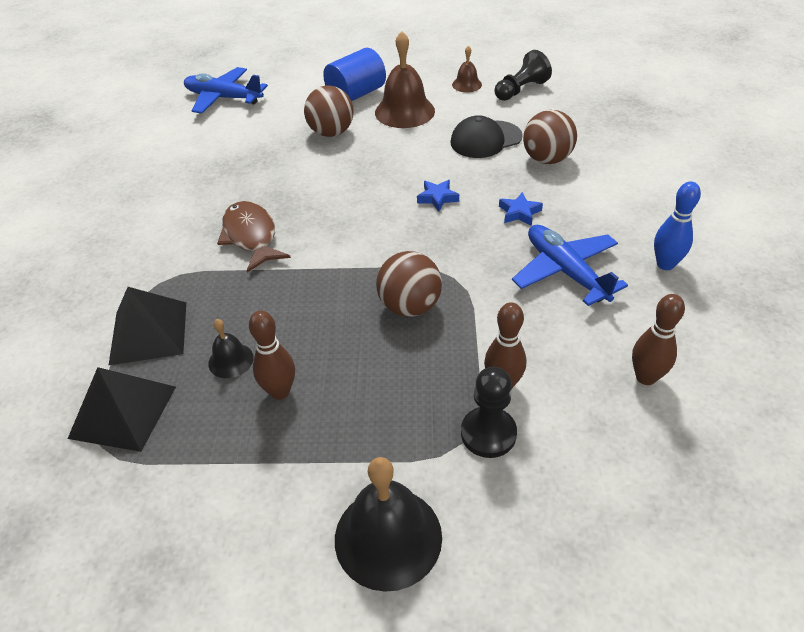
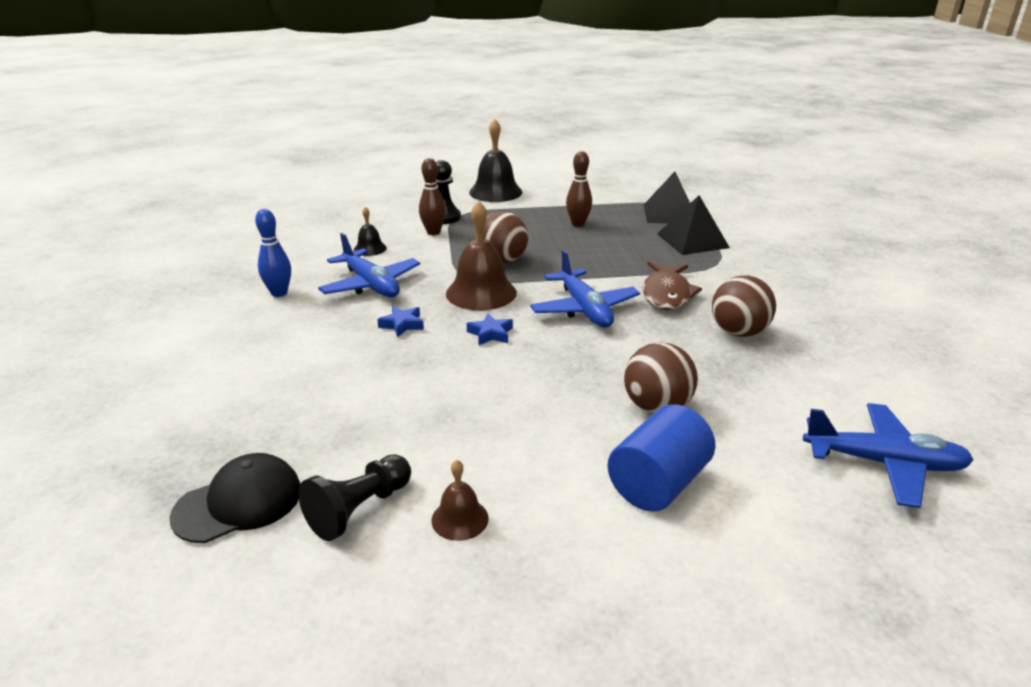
camera: 170 degrees right, 15 degrees down
(231, 360) = (621, 233): black bell -> black bell (370, 249)
(251, 236) = (666, 294): brown fish -> brown fish turned 45 degrees clockwise
(343, 222) = (584, 309): none -> blue plane
(404, 111) = (560, 450): brown bell -> brown bell (481, 293)
(485, 139) = (432, 406): black cap -> black cap (239, 503)
(546, 159) = (354, 382): brown ball -> brown ball (738, 332)
(645, 377) = (337, 239): brown bowling pin -> none

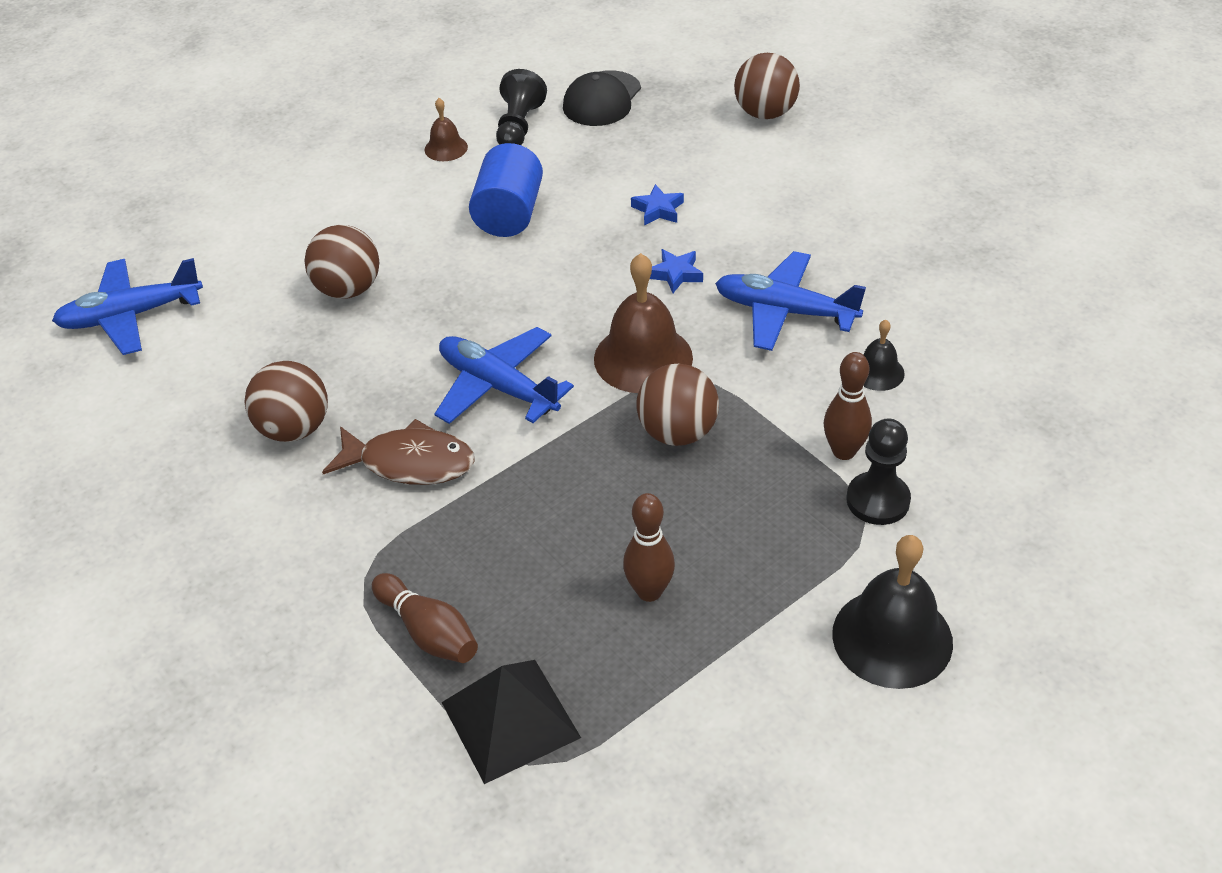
camera: 150 degrees right, 15 degrees up
(146, 411) = (765, 113): none -> brown ball
(279, 293) = (863, 254): blue bowling pin -> none
(490, 334) = (572, 303): blue star -> blue star (658, 210)
(658, 483) = (318, 224): blue cylinder -> blue cylinder (509, 214)
(666, 294) = (409, 463): brown fish -> brown fish turned 120 degrees clockwise
(692, 240) = (428, 632): black pyramid -> brown bowling pin

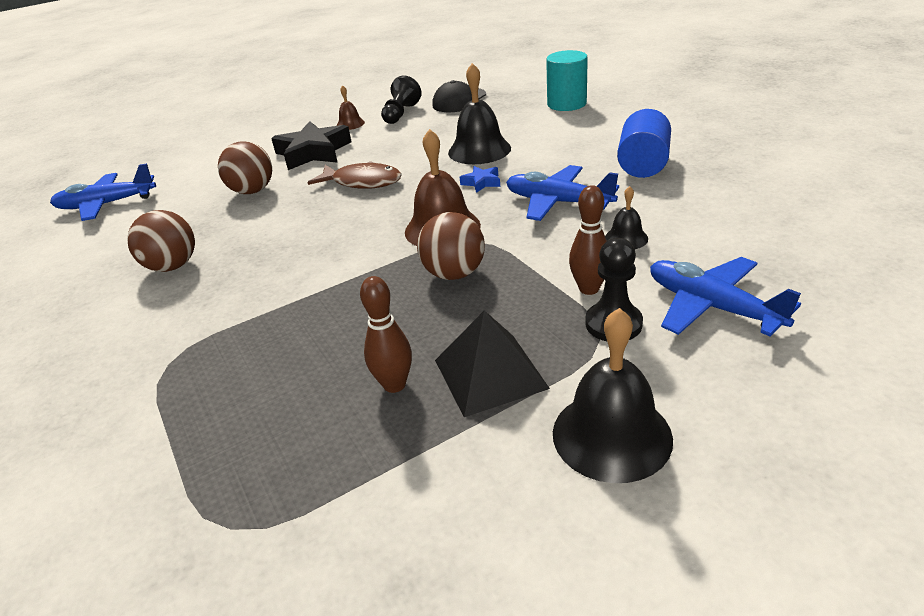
camera: 10 degrees right, 10 degrees down
(409, 463) = (242, 288): brown fish -> brown fish (362, 182)
(410, 210) = (313, 152): none -> black star
(428, 632) = (196, 406): brown bowling pin -> none
(498, 386) = (328, 244): blue plane -> blue plane (712, 307)
(509, 214) = (377, 153): blue cylinder -> blue cylinder (643, 165)
(510, 719) = (231, 484): black pyramid -> black pyramid (490, 373)
(658, 210) = (479, 150): blue star -> black bell
(765, 113) = (566, 104): brown ball -> turquoise cylinder

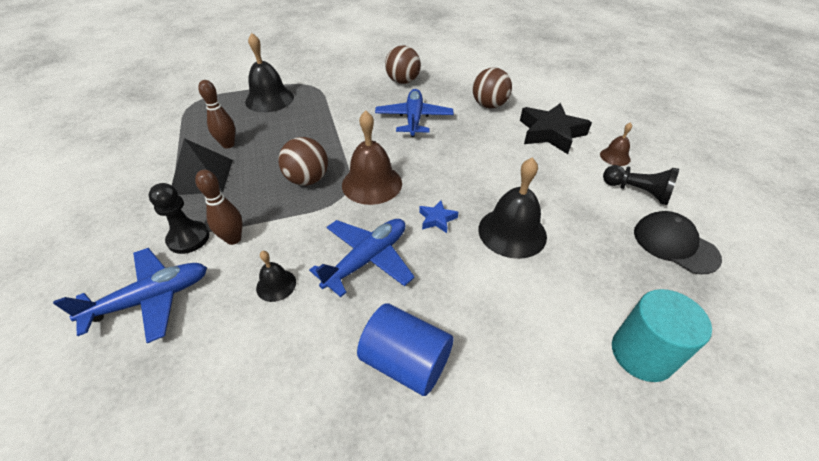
camera: 100 degrees right, 10 degrees up
(106, 204) = (499, 57): blue plane -> blue plane (414, 119)
(362, 182) = (476, 153): brown fish -> none
(611, 435) = (116, 208): black bell -> black bell (269, 99)

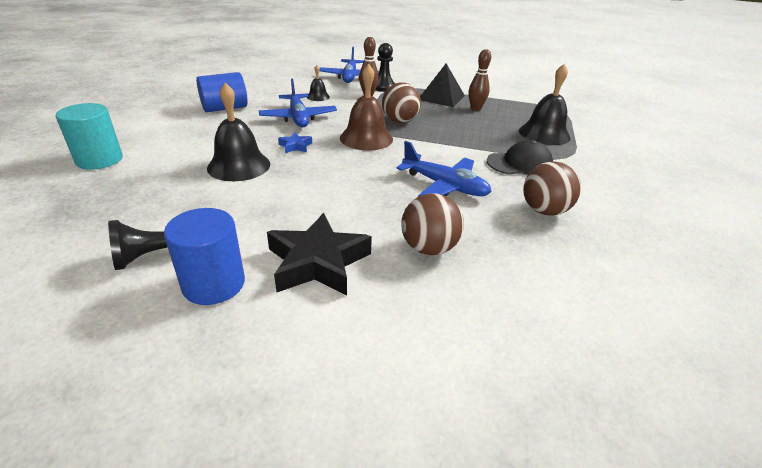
camera: 120 degrees right, 10 degrees down
(615, 156) = (214, 284): brown bell -> blue cylinder
(674, 244) = (93, 228): black cap -> black cap (519, 164)

